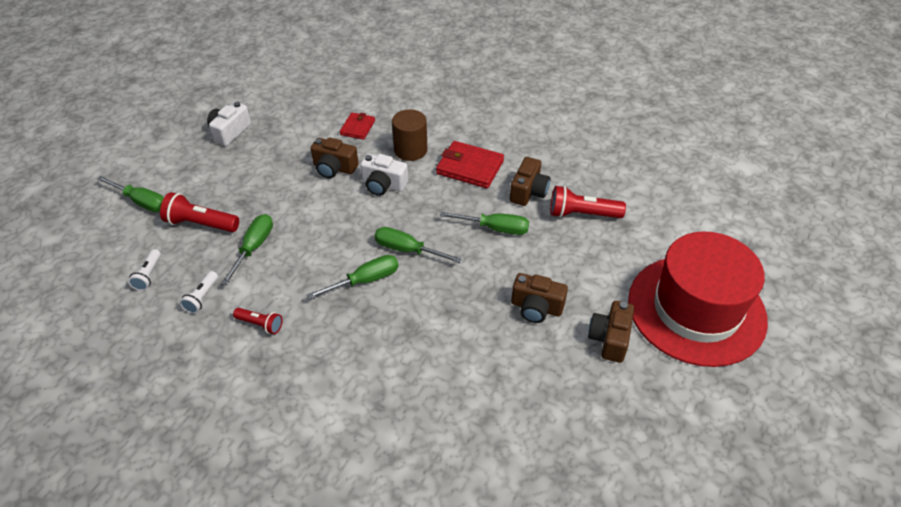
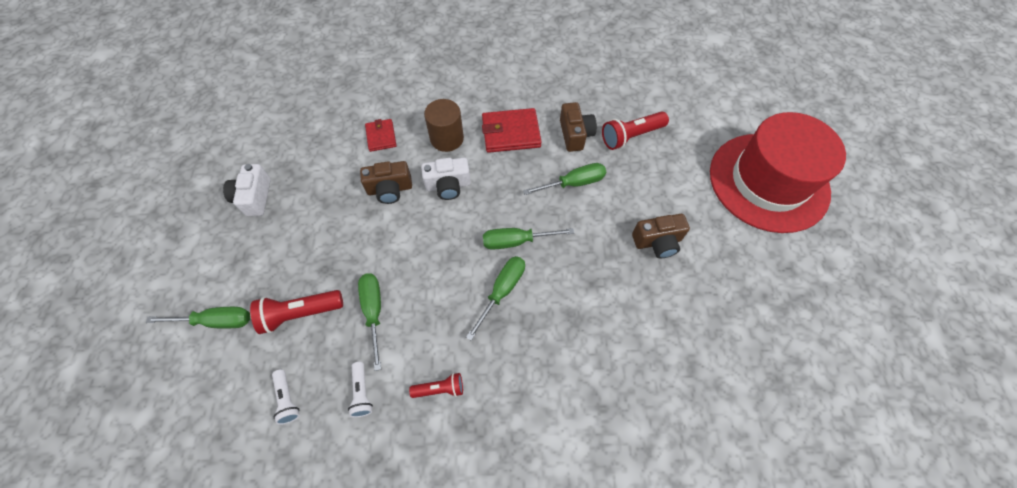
camera: 30 degrees left, 15 degrees up
(609, 339) = (729, 241): brown camera -> none

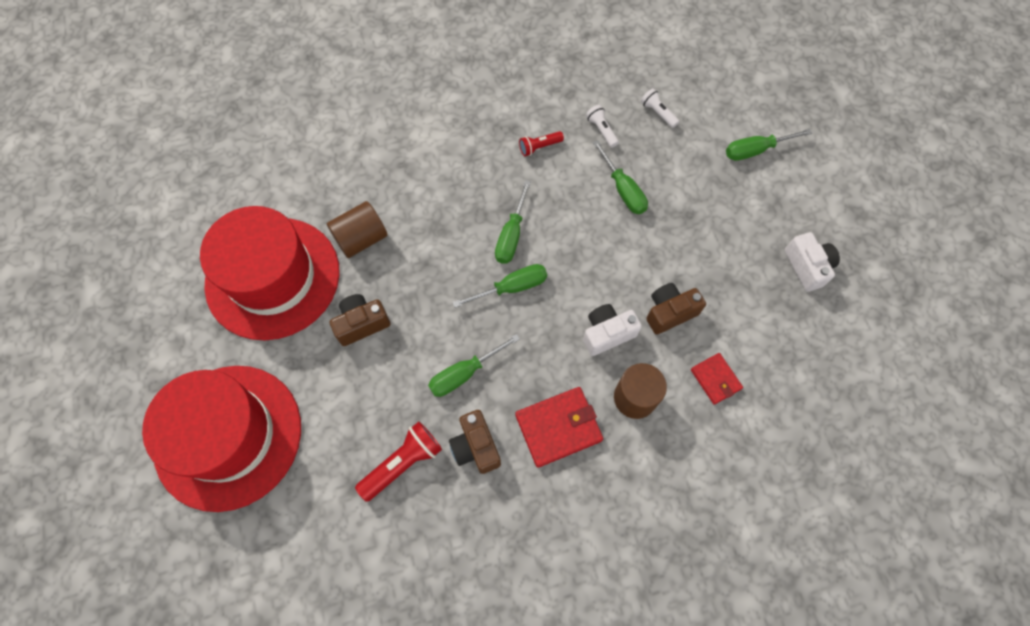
camera: 165 degrees right, 5 degrees up
(300, 313) = (687, 173): red flashlight -> none
(654, 325) = (361, 239): none -> brown cylinder
(744, 306) = (273, 277): none -> red hat

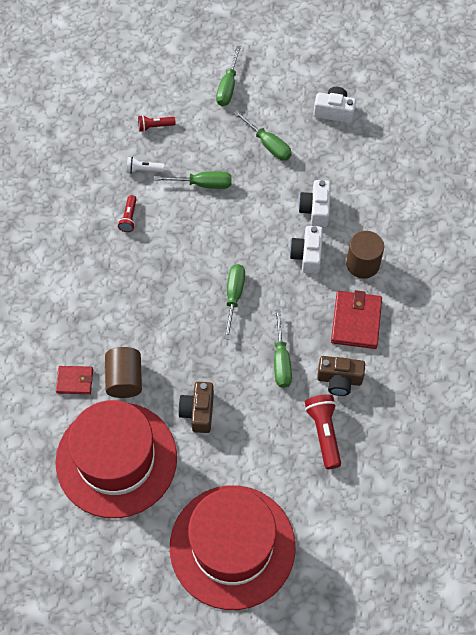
camera: 60 degrees left, 5 degrees down
(511, 236) = (192, 275): green screwdriver -> green screwdriver (268, 145)
(658, 113) = (155, 126): white flashlight -> red flashlight
(669, 312) = (315, 209): brown camera -> white camera
(715, 379) = (378, 210): red wallet -> red wallet (75, 381)

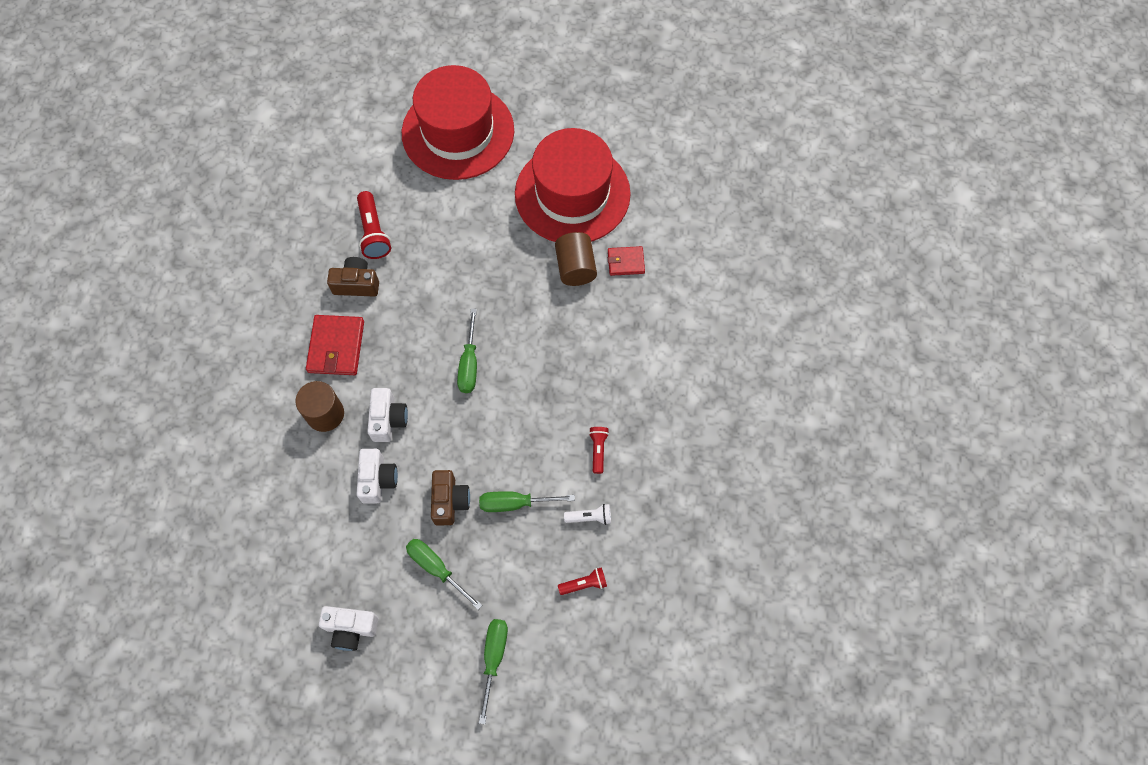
camera: 175 degrees right, 5 degrees up
(198, 412) = (498, 242): brown camera -> brown camera (450, 501)
(281, 361) = (416, 298): green screwdriver -> none

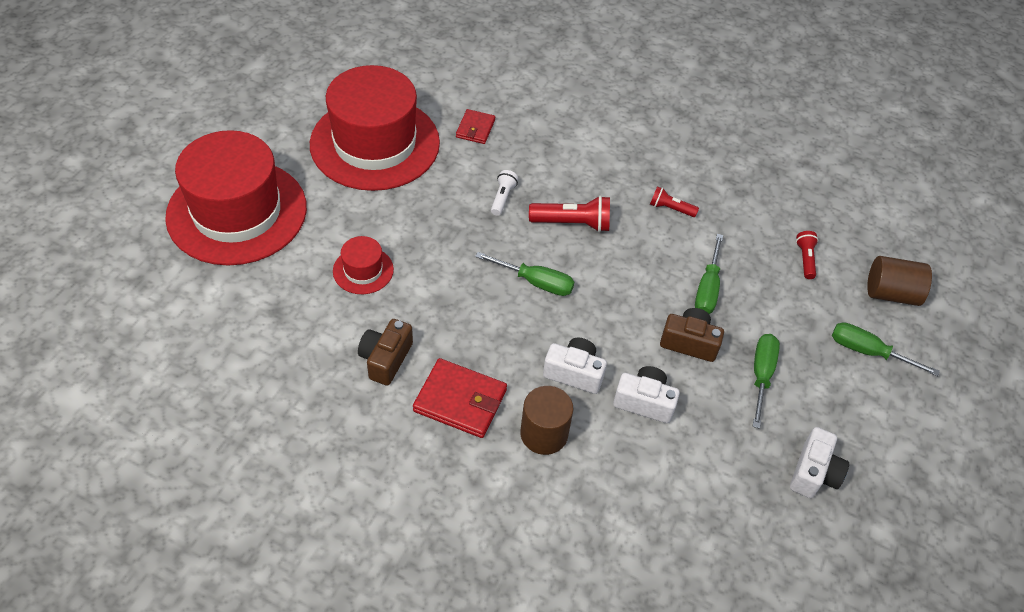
camera: 75 degrees left, 15 degrees down
(373, 232) = (324, 325): red flashlight -> red flashlight (572, 223)
(434, 237) = (363, 270): none -> red hat
(436, 568) = (761, 375): green screwdriver -> green screwdriver turned 135 degrees clockwise
(575, 267) = (462, 166): brown cylinder -> brown cylinder (891, 293)
(590, 517) = (738, 235): white flashlight -> white flashlight (502, 198)

